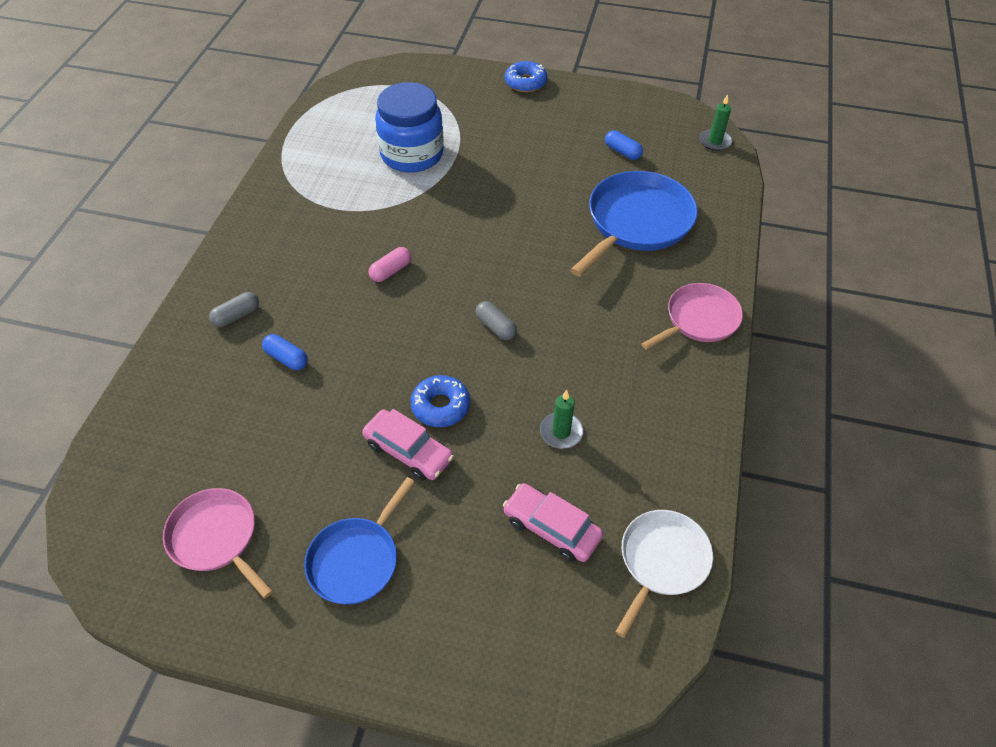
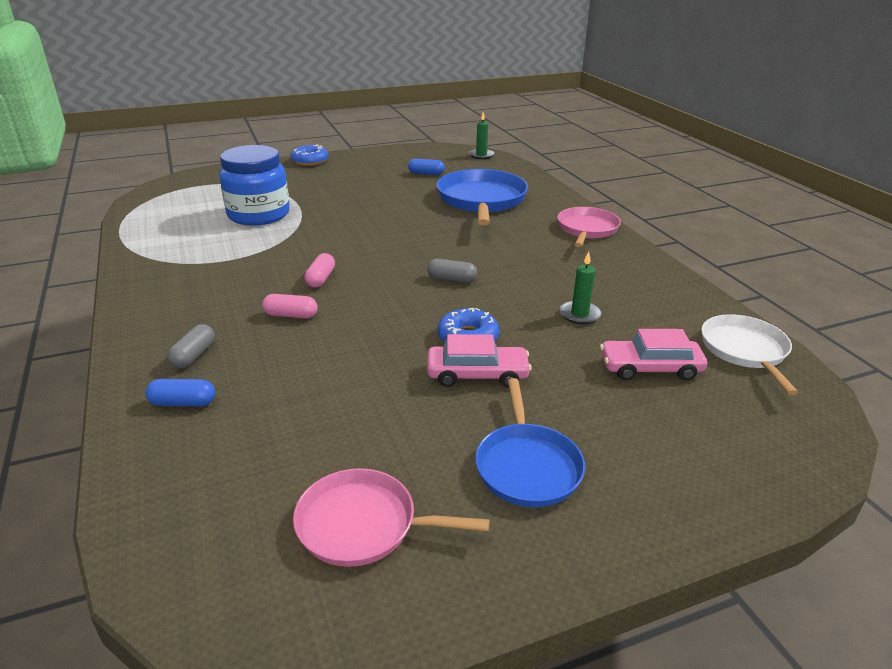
camera: 35 degrees left, 20 degrees down
(287, 358) = (284, 363): blue capsule -> blue capsule (183, 403)
(333, 306) = (291, 315): none -> pink capsule

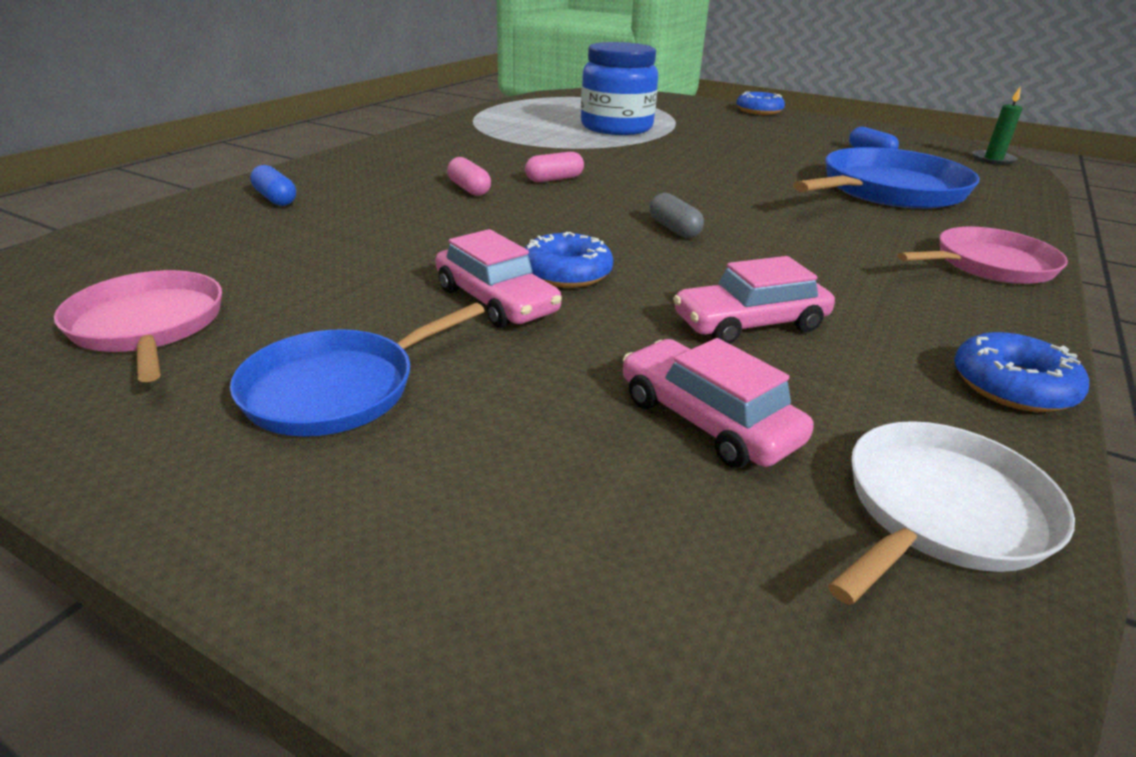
camera: 50 degrees right, 0 degrees up
(194, 355) = (350, 180): grey capsule -> none
(579, 314) = (750, 323): green candle -> pink car
(683, 287) = (1012, 386): none -> blue donut

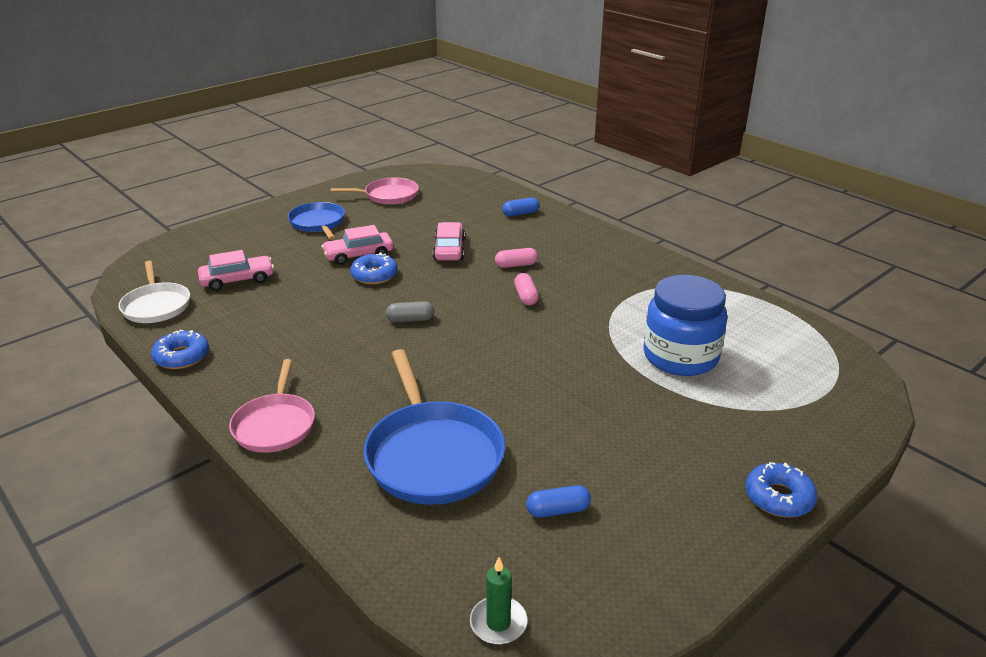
camera: 110 degrees right, 0 degrees up
(750, 323) = (288, 309): pink car -> pink car (449, 249)

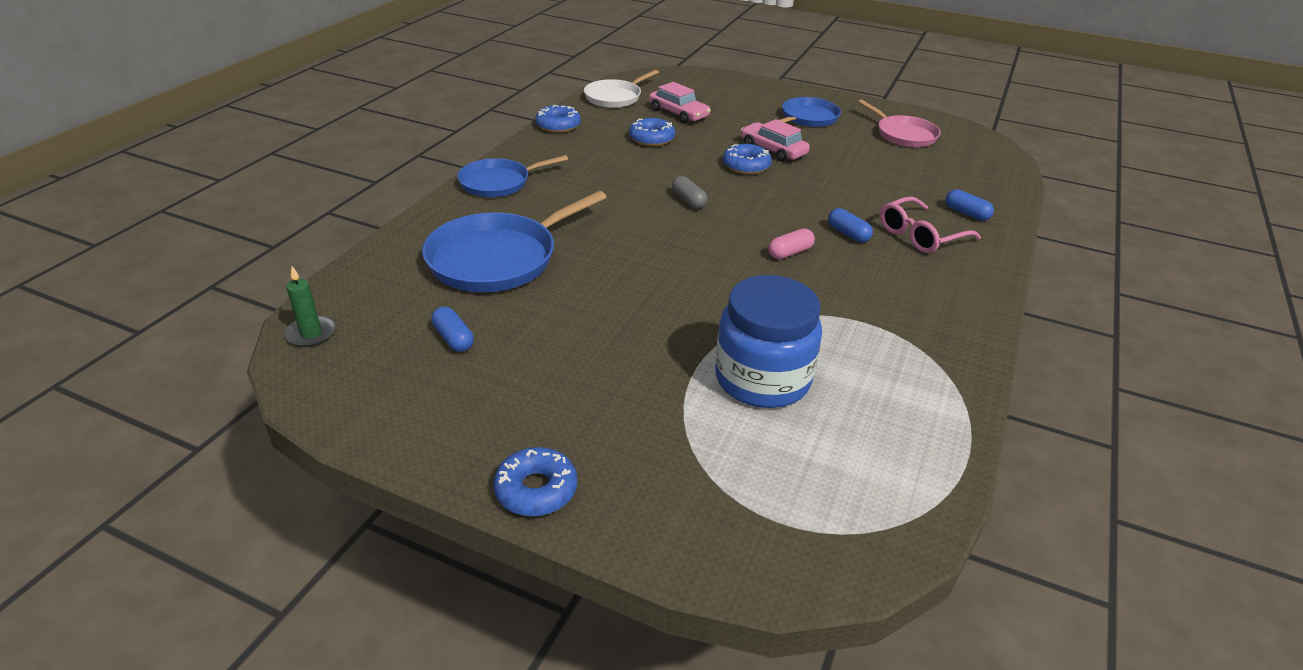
camera: 65 degrees right, 5 degrees up
(274, 308) = (651, 138): none -> blue donut
(275, 425) = (498, 182): pink pan -> blue pan
(449, 249) = (836, 190): pink car -> none
(516, 265) = (848, 234): pink capsule -> blue capsule
(537, 239) = (920, 235): none -> pink glasses

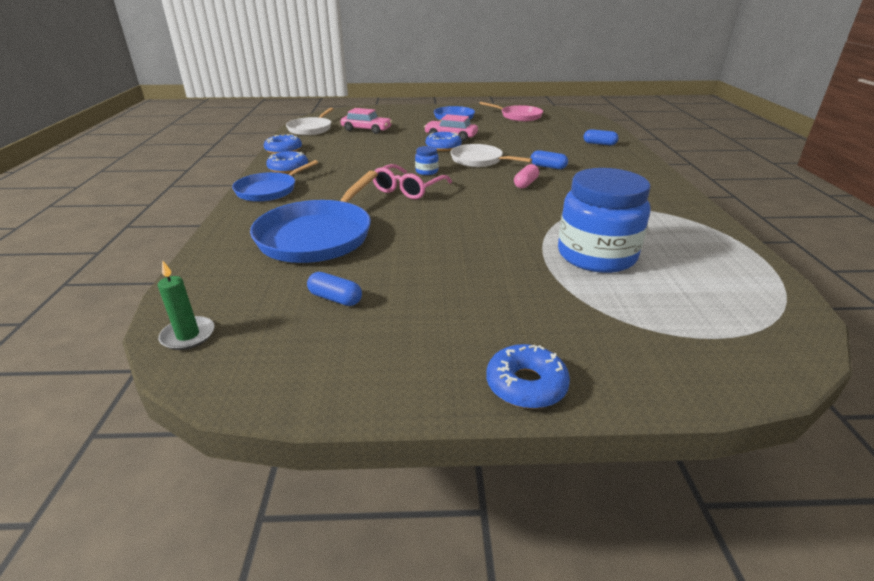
camera: 25 degrees left, 5 degrees down
(651, 138) = (362, 145): blue donut -> blue donut (288, 168)
(688, 201) = (427, 171): grey capsule -> blue jar
(769, 199) = (479, 160): none -> white pan
(920, 235) = (589, 159): pink glasses -> pink glasses (408, 189)

